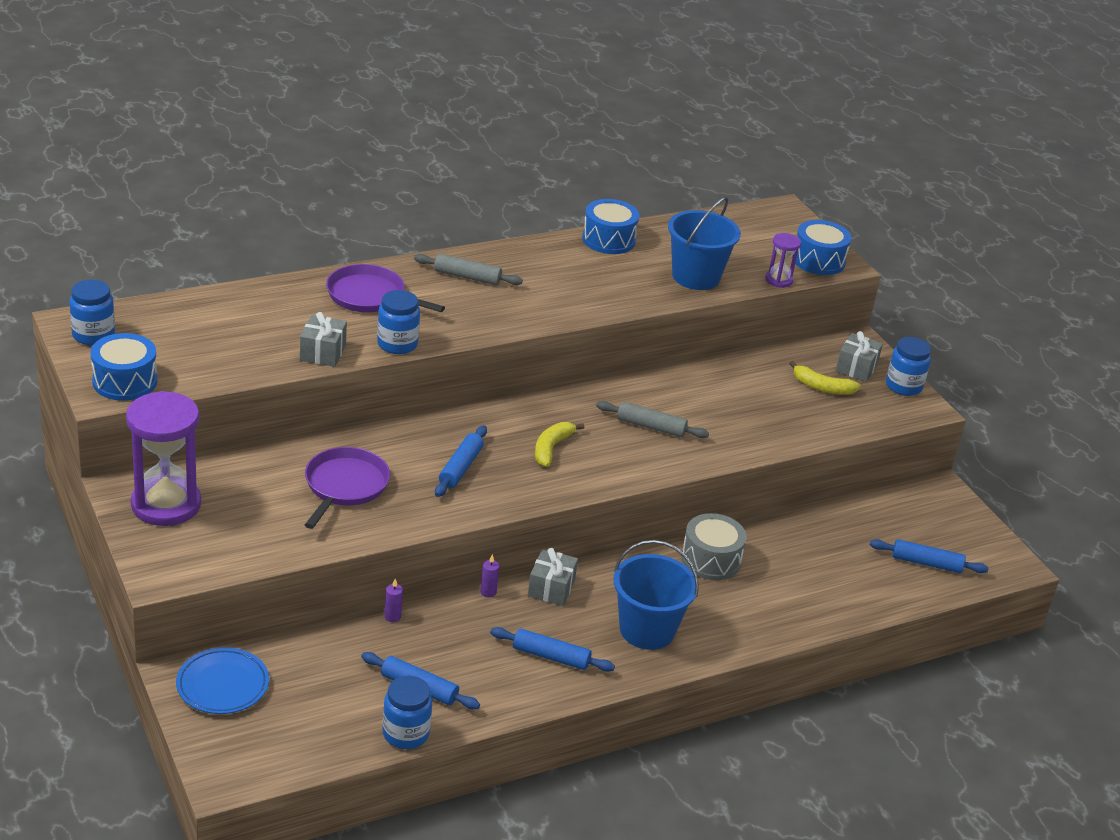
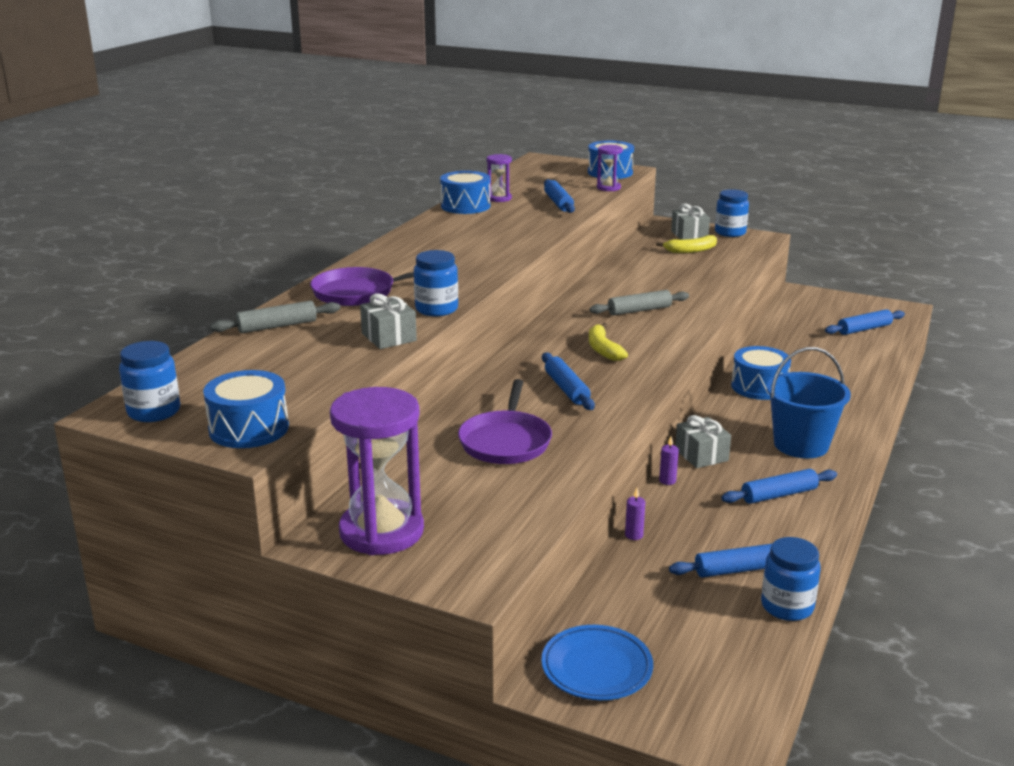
camera: 35 degrees left, 10 degrees down
(344, 486) = (506, 441): purple pan -> purple pan turned 150 degrees counterclockwise
(467, 277) = (409, 256): grey rolling pin -> grey rolling pin (277, 326)
(653, 244) = (499, 198): none -> purple hourglass
(696, 277) = (558, 203): blue bucket -> blue rolling pin
(711, 560) = (759, 387): grey drum -> blue drum

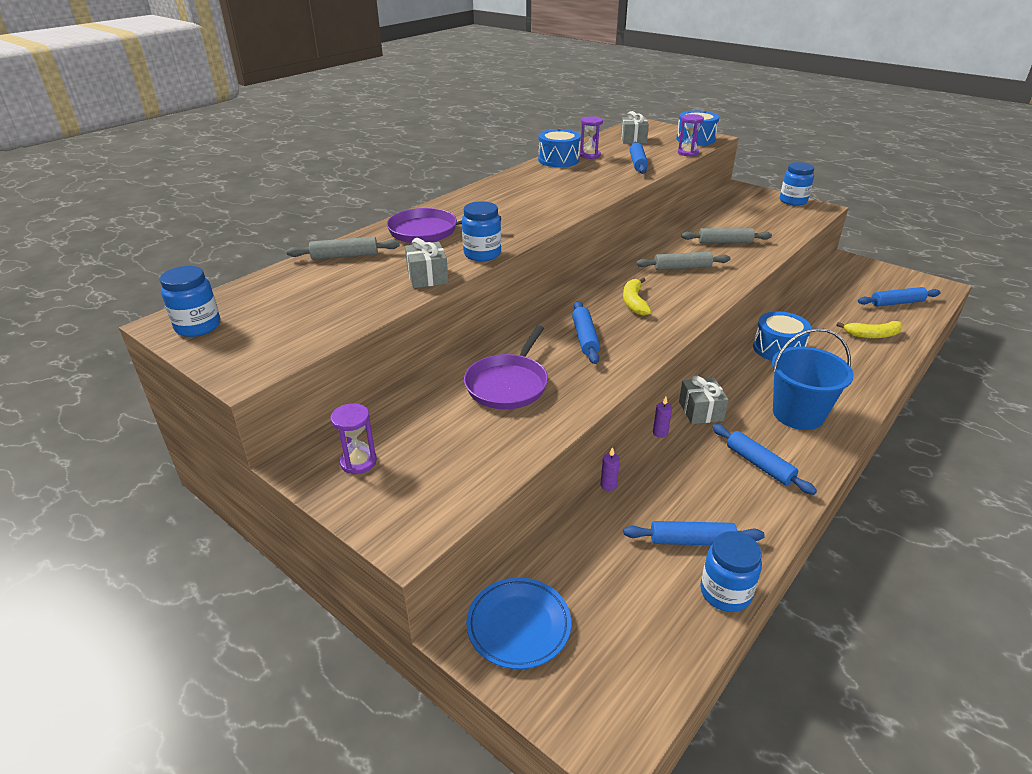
camera: 15 degrees right, 10 degrees up
(249, 428) = (259, 354): blue drum -> none
(381, 531) = (358, 462): purple hourglass -> purple hourglass, size x0.48
(674, 280) = (725, 242): none -> grey rolling pin
(689, 235) = (755, 200): grey gift -> grey gift (633, 139)
(691, 250) = (751, 215): yellow banana -> yellow banana (872, 335)
(779, 495) = (759, 465): blue rolling pin -> blue rolling pin turned 60 degrees clockwise

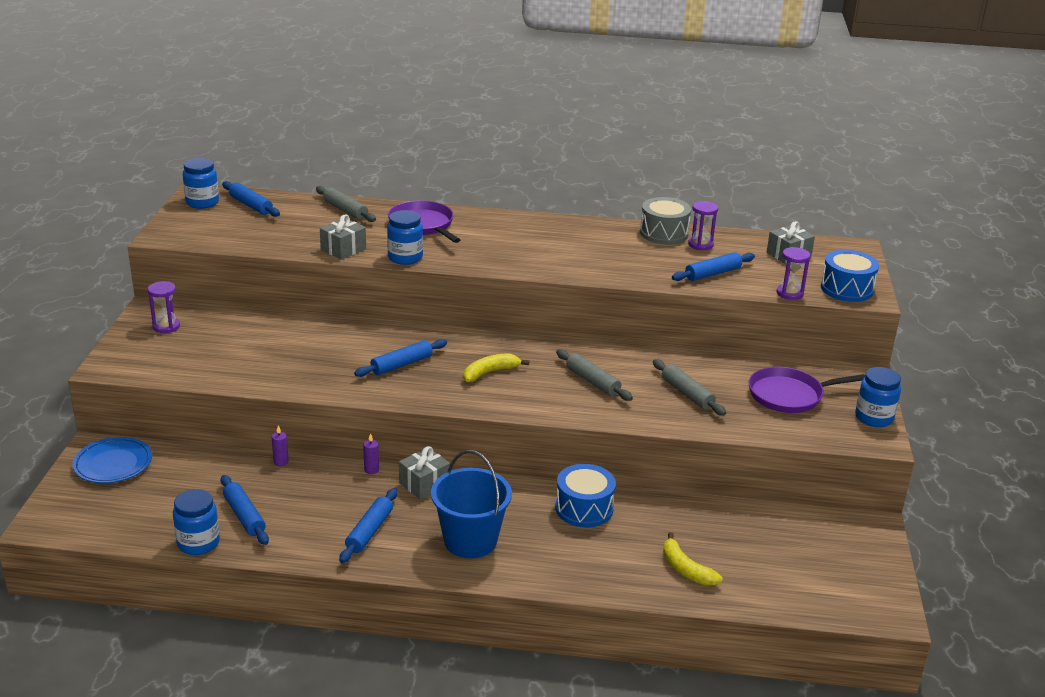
camera: 55 degrees right, 5 degrees down
(508, 384) = (301, 351): purple pan -> purple pan (789, 395)
(558, 160) = (664, 233): blue drum -> grey drum
(896, 303) = (794, 579): blue rolling pin -> blue rolling pin (251, 205)

